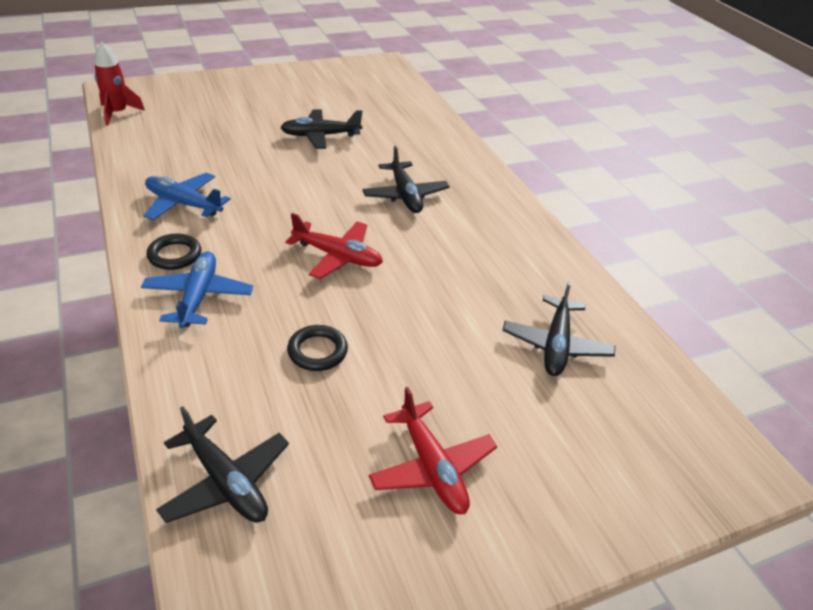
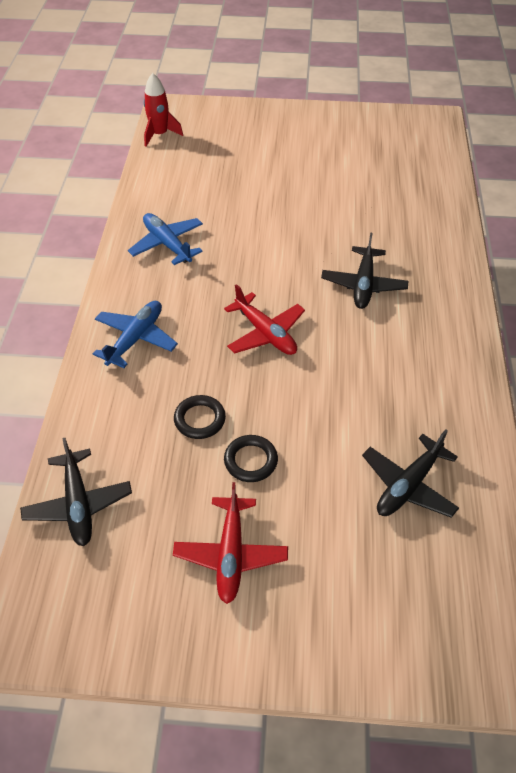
camera: 30 degrees right, 10 degrees up
(174, 255) = (136, 294): black ring -> black ring (250, 461)
(320, 136) = (321, 197): black plane -> none

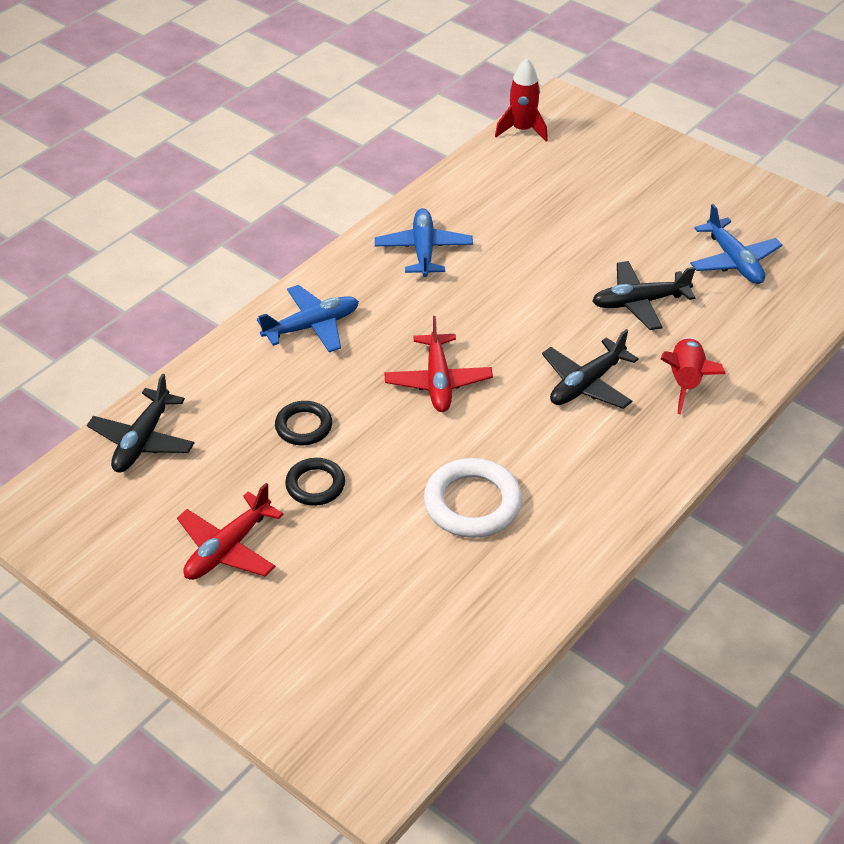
camera: 35 degrees right, 5 degrees down
(372, 163) = (734, 261): none -> blue plane
(372, 409) = (472, 503): none -> white ring
(408, 485) = (438, 584): black plane -> black plane (639, 302)
(420, 252) = (685, 381): none -> red rocket

